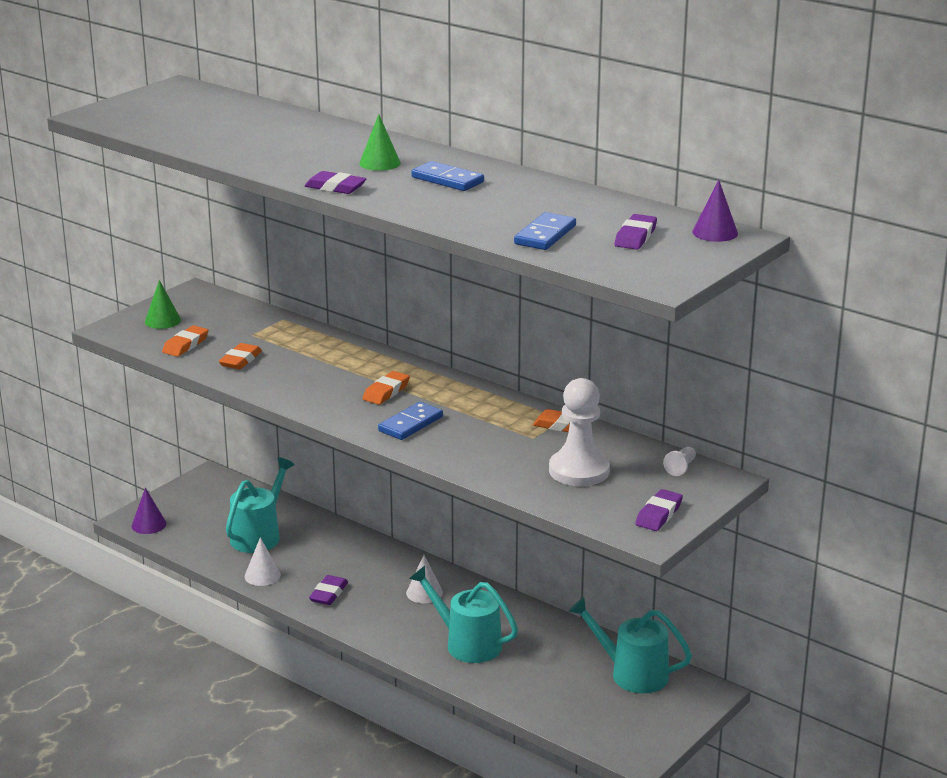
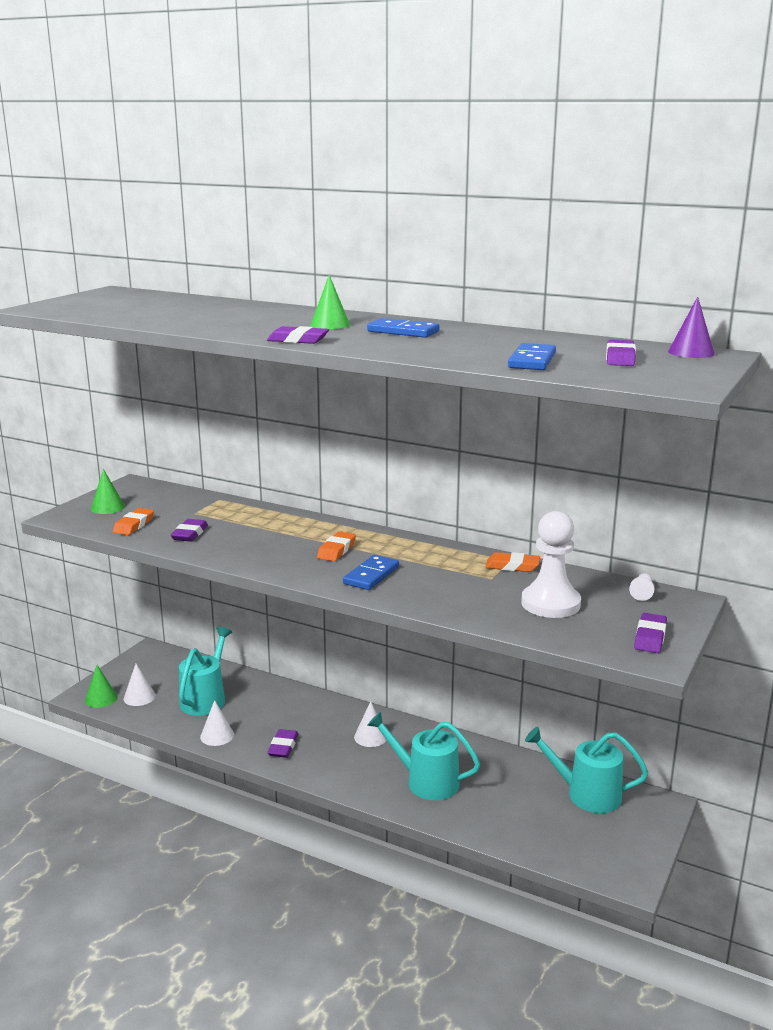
camera: 10 degrees left, 5 degrees down
(148, 524) = (101, 698): purple cone -> green cone
(189, 527) = (139, 697): none -> white cone
(240, 360) = (190, 534): orange eraser -> purple eraser

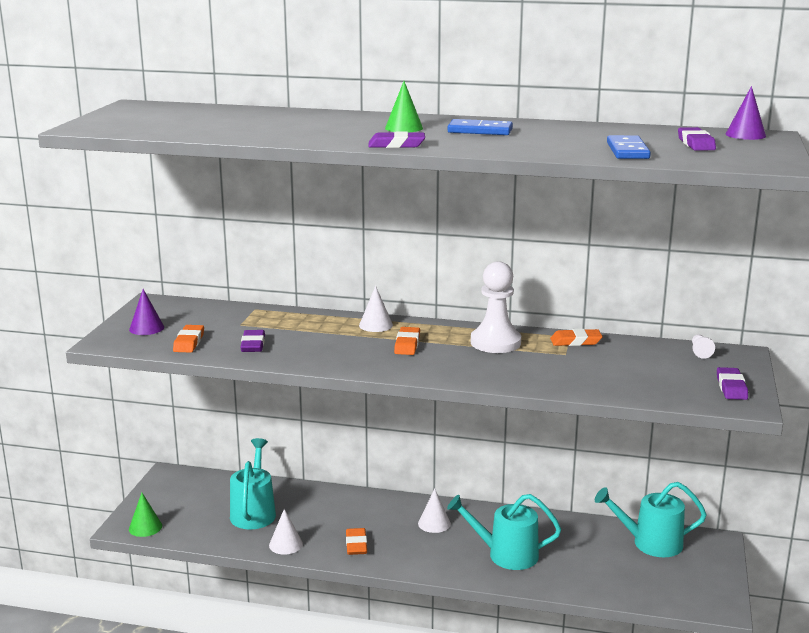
camera: 15 degrees left, 0 degrees up
(107, 507) = (146, 328): green cone -> purple cone
(139, 697) = (185, 520): white cone -> white cone (376, 325)
(283, 747) = (356, 544): purple eraser -> orange eraser
(371, 575) = (457, 363): blue domino -> none
(550, 604) = (631, 370): white pawn -> white pawn (495, 342)

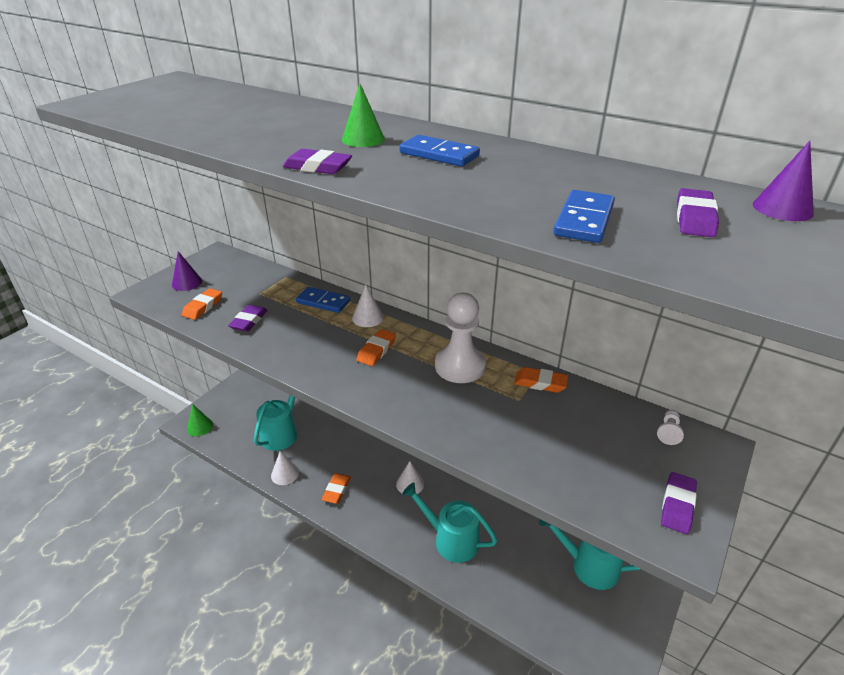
camera: 20 degrees right, 15 degrees up
(317, 321) = (323, 302): none -> blue domino

